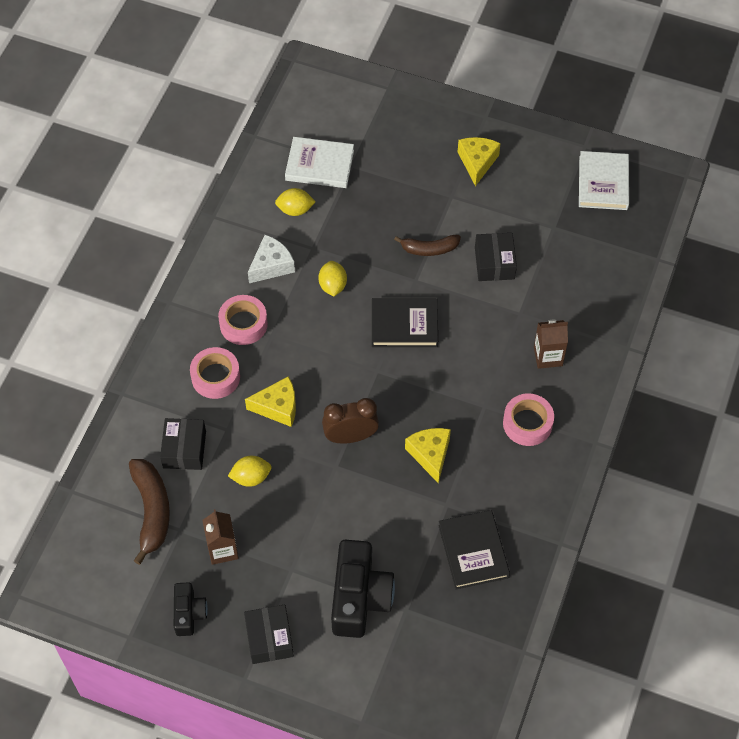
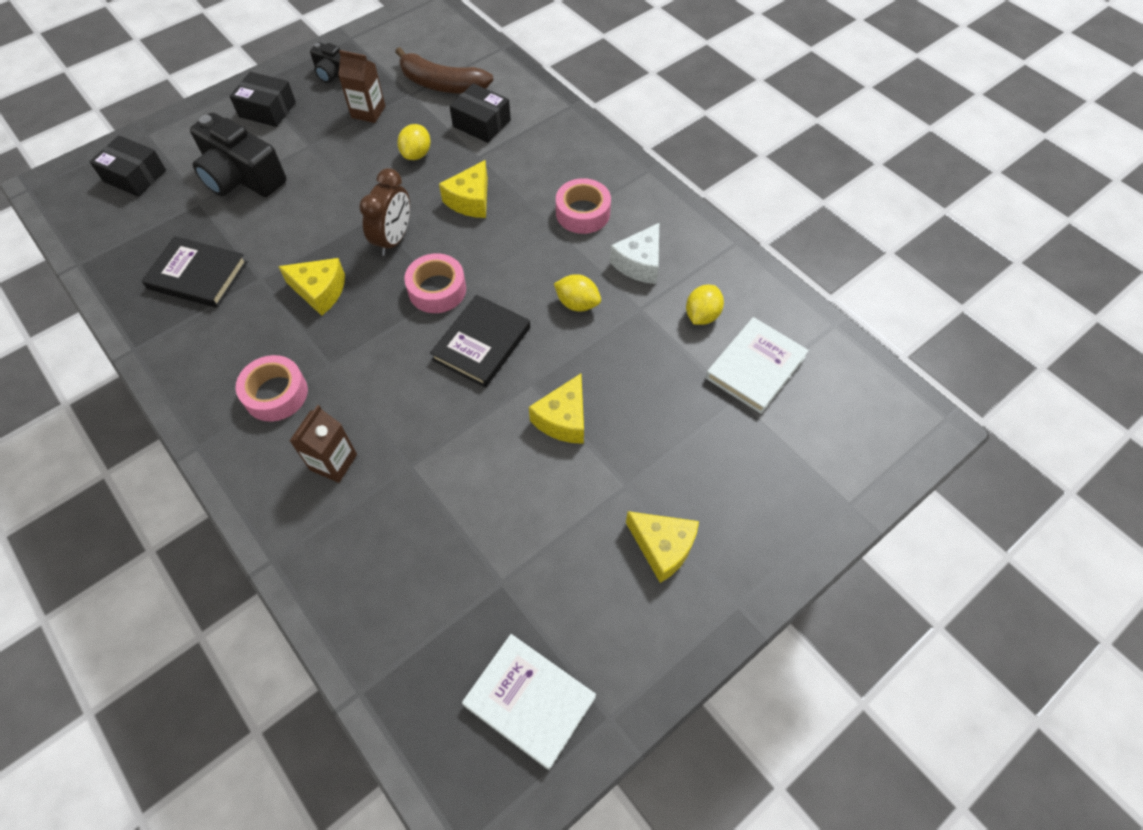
camera: 120 degrees right, 0 degrees up
(215, 377) = (538, 170): pink tape -> pink tape (437, 289)
(271, 265) = (639, 263): white cheese -> white cheese turned 45 degrees clockwise
(429, 249) = (563, 419): brown banana -> yellow cheese
(494, 263) = (496, 478): black box -> black box (135, 176)

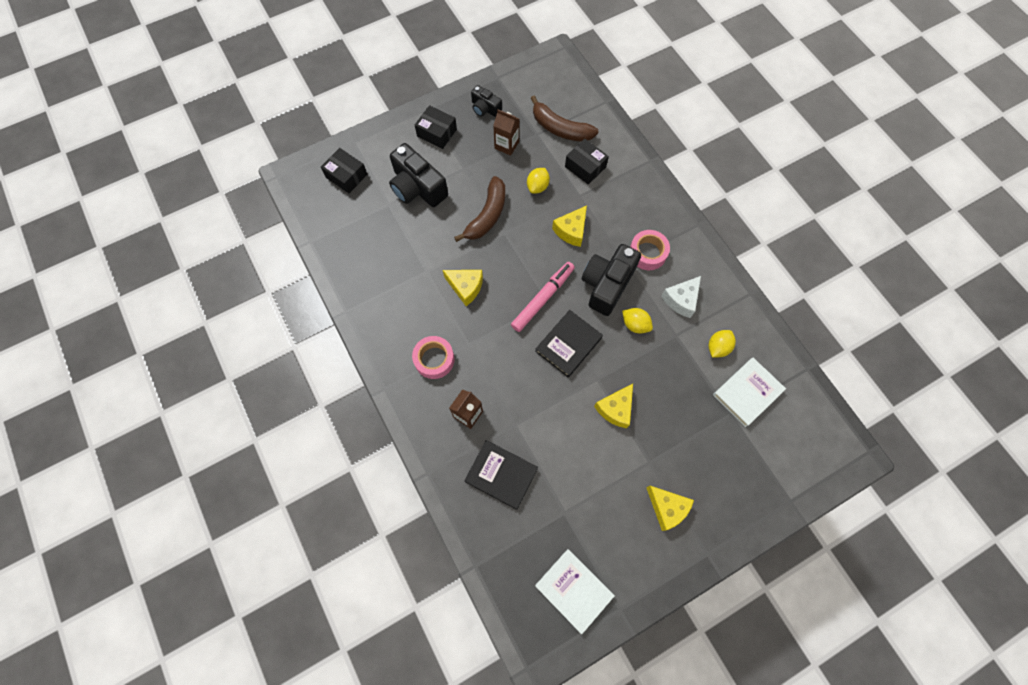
camera: 10 degrees right, 10 degrees up
(197, 275) = (387, 262): black book -> black book (501, 475)
(346, 197) = (487, 215): none -> brown banana
(394, 239) = (517, 254): brown clock -> none
(437, 289) = (543, 298): pink tape -> pink marker
(529, 259) = (607, 284): none -> black camera

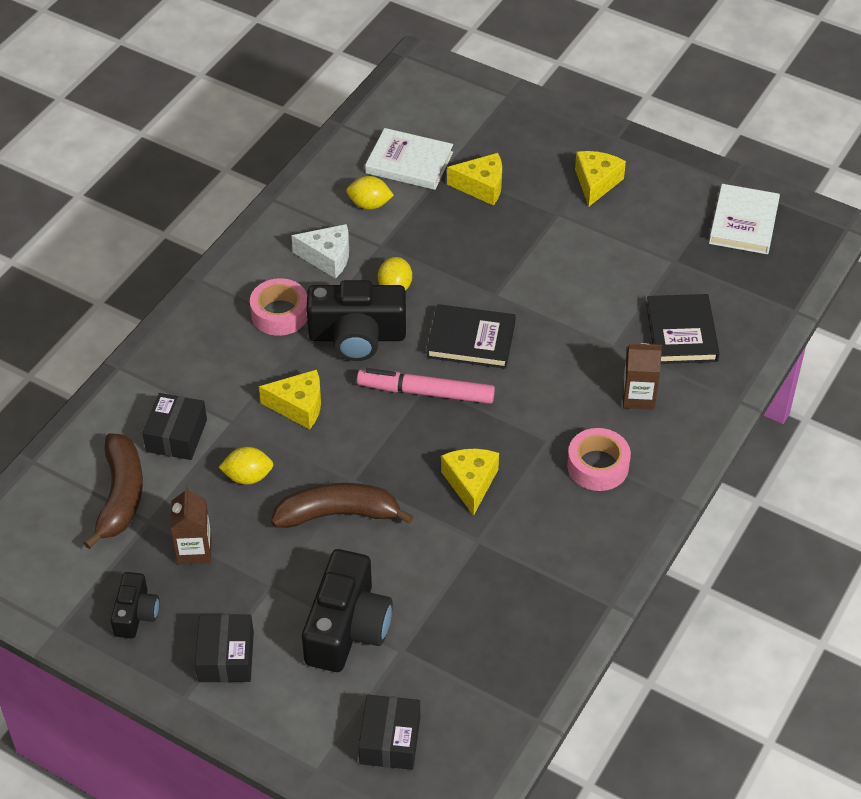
camera: 120 degrees left, 20 degrees down
(615, 409) = (519, 264): yellow cheese -> yellow cheese (481, 186)

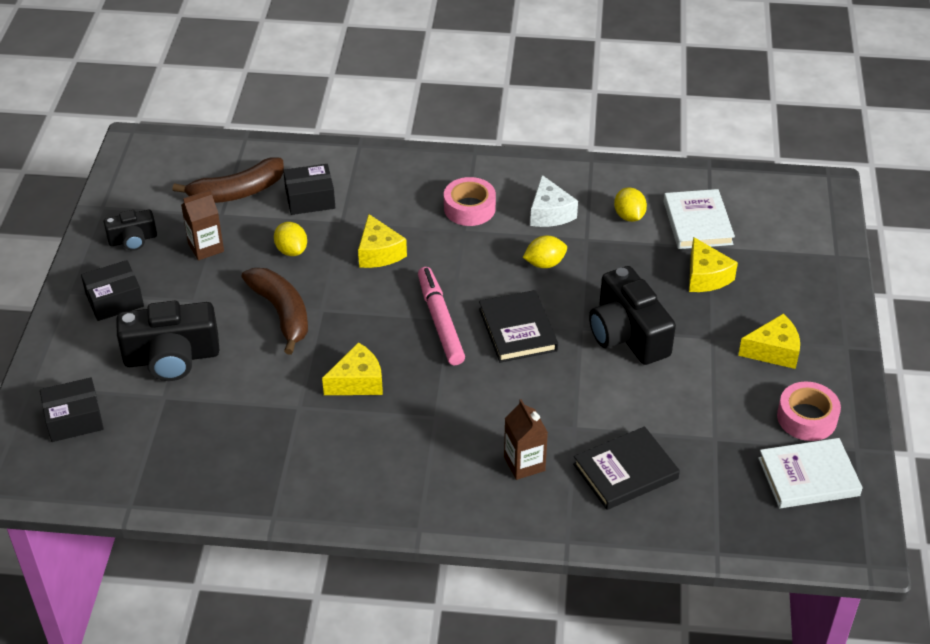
camera: 65 degrees right, 5 degrees down
(357, 336) = (475, 260): black camera -> black camera (627, 334)
(598, 466) = (424, 460): pink tape -> pink tape (806, 418)

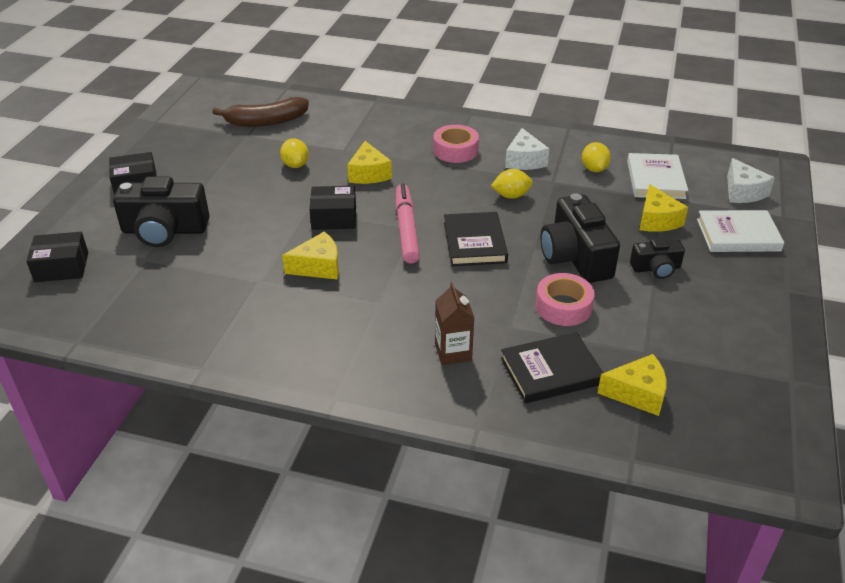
camera: 10 degrees right, 5 degrees down
(133, 240) = (169, 145): black camera -> black camera (656, 268)
(206, 247) = (226, 156): brown carton -> none
(281, 313) = (270, 208): brown banana -> none
(310, 199) = (324, 131): black box -> black box (334, 217)
(773, 351) = (714, 285): yellow cheese -> yellow cheese (637, 393)
(792, 228) = (743, 192): none -> white cheese
(806, 418) = (741, 346): pink tape -> pink tape (563, 306)
(808, 477) = (738, 400): white book -> white book (738, 235)

